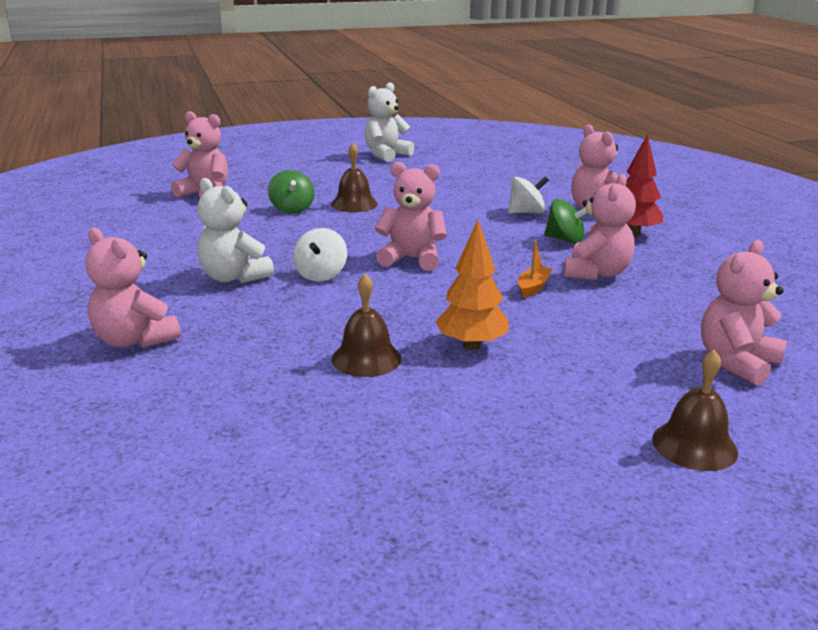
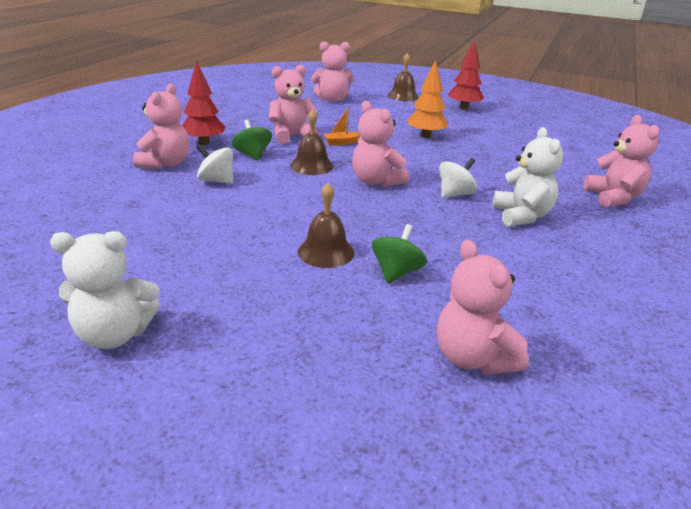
camera: 140 degrees left, 5 degrees up
(366, 358) = (484, 148): brown bell -> brown bell (311, 166)
(538, 467) = (463, 108): none -> red tree

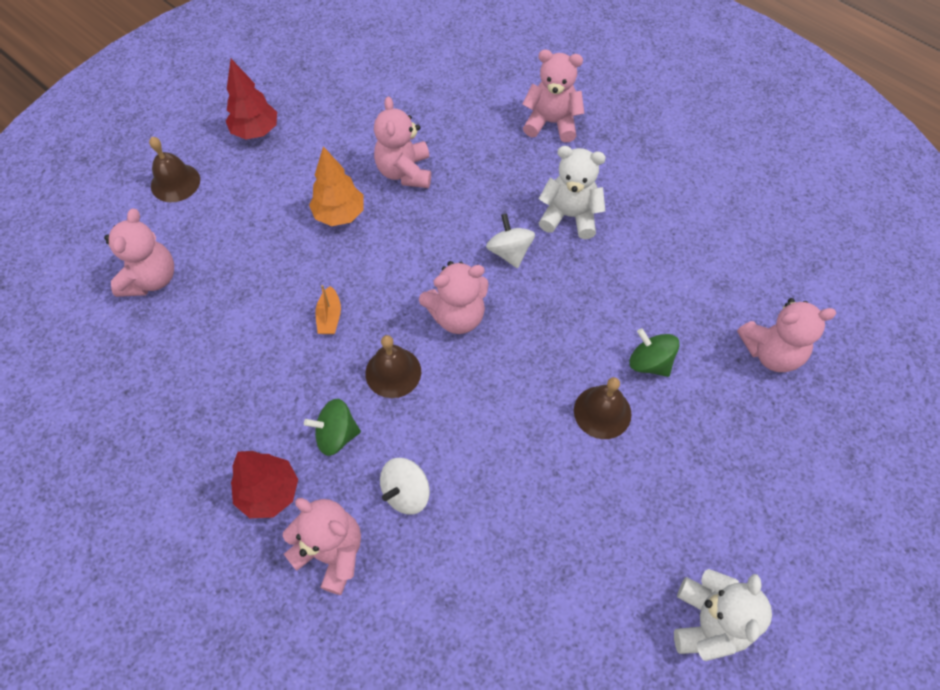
camera: 70 degrees left, 30 degrees up
(291, 136) = (283, 372): pink teddy bear -> pink teddy bear (405, 172)

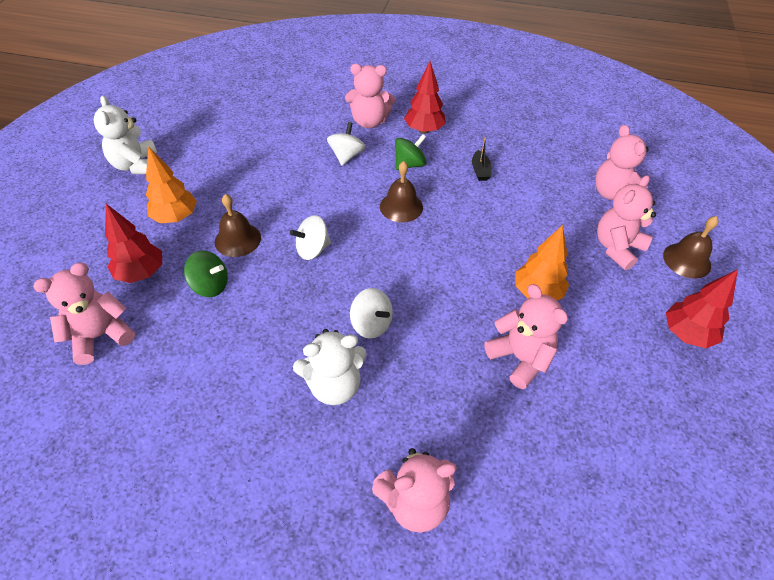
camera: 150 degrees right, 10 degrees down
(260, 382) = (480, 171): none -> black boat
(329, 317) = (473, 220): orange boat -> none
(457, 316) = (382, 257): pink teddy bear -> pink teddy bear (617, 248)
(524, 359) = (312, 249): none -> white spinning top
(669, 483) = (175, 217): none -> orange tree
(722, 413) = (141, 273): none -> red tree

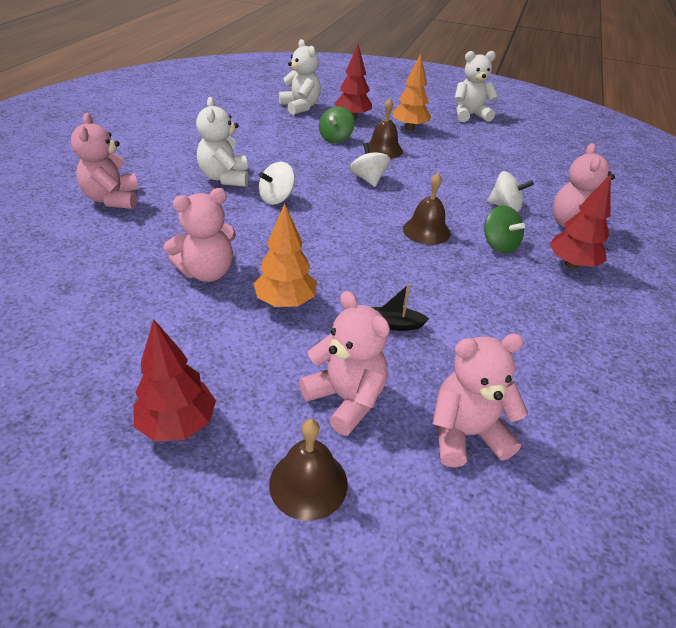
camera: 95 degrees right, 10 degrees down
(100, 336) = (300, 107): pink teddy bear -> white teddy bear
(480, 171) = (498, 298): black boat -> black boat (394, 324)

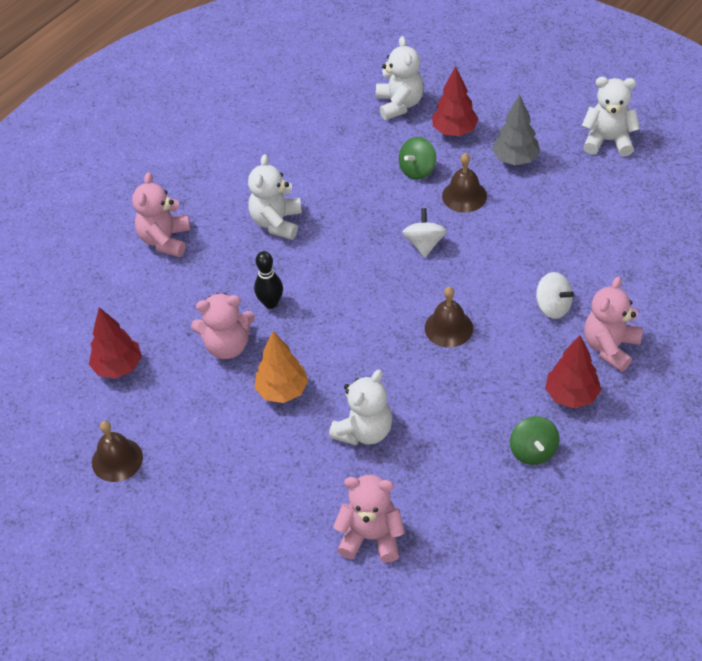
camera: 25 degrees right, 10 degrees up
(178, 424) = (172, 484): red tree -> red tree (118, 367)
(242, 233) = (271, 303): none -> black bowling pin
(277, 198) = (318, 260): white spinning top -> none
(308, 483) = (245, 545): brown bell -> brown bell (117, 459)
(346, 399) = (295, 490): pink teddy bear -> none
(394, 324) = (364, 431): black boat -> white teddy bear
(409, 128) = (515, 159): orange tree -> grey tree
(499, 245) = (512, 358): green spinning top -> green spinning top (533, 451)

